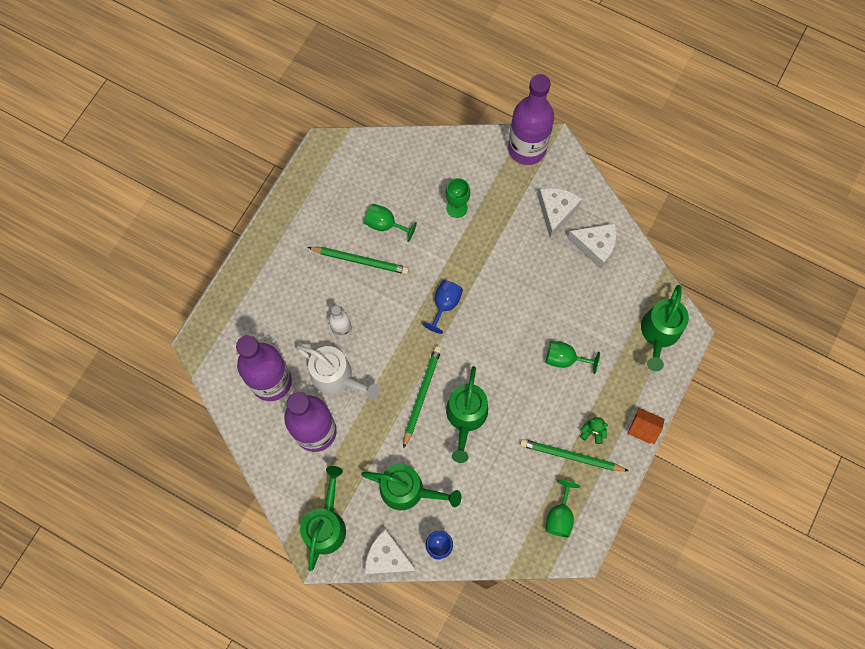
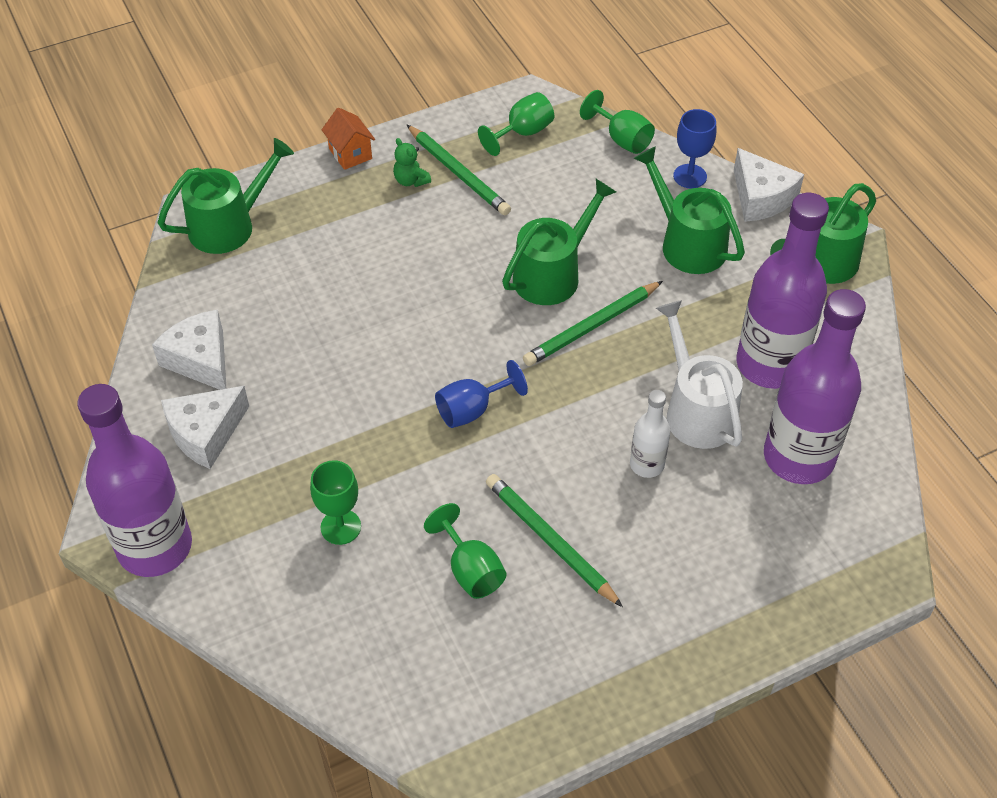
camera: 145 degrees left, 20 degrees down
(564, 359) = (371, 264): green goblet -> green goblet (622, 139)

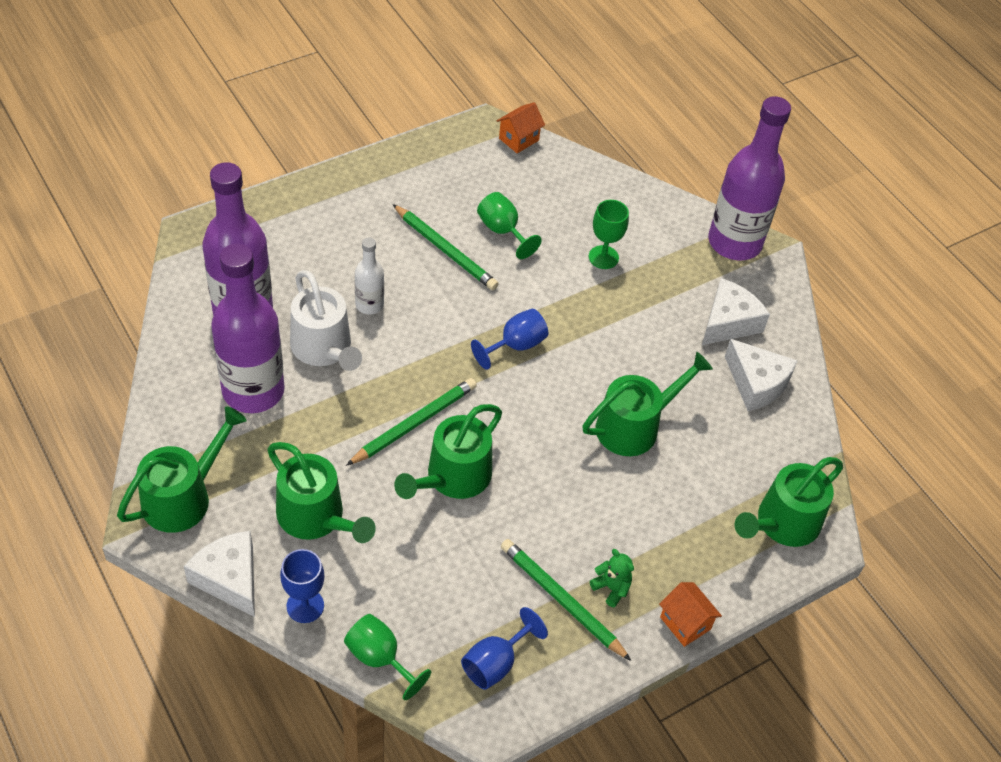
camera: 170 degrees right, 0 degrees up
(353, 318) = (634, 426): none -> green watering can
(427, 738) = (518, 139): none -> orange house
(523, 133) = (495, 663): green goblet -> blue goblet

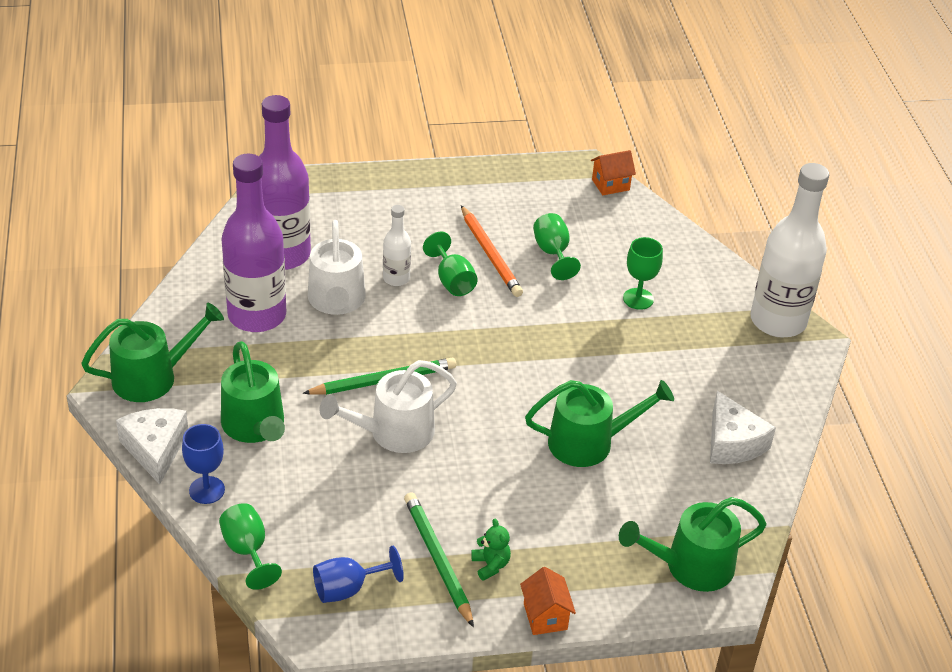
camera: 25 degrees right, 10 degrees down
(424, 291) = (452, 281): none -> green goblet
(445, 250) = (490, 254): green pencil -> orange pencil
(453, 477) = (394, 432): green watering can -> white watering can
(515, 345) = (512, 346): blue goblet -> none
(728, 322) = (733, 385): white cheese -> none
(734, 242) = (778, 321): purple bottle -> white bottle

